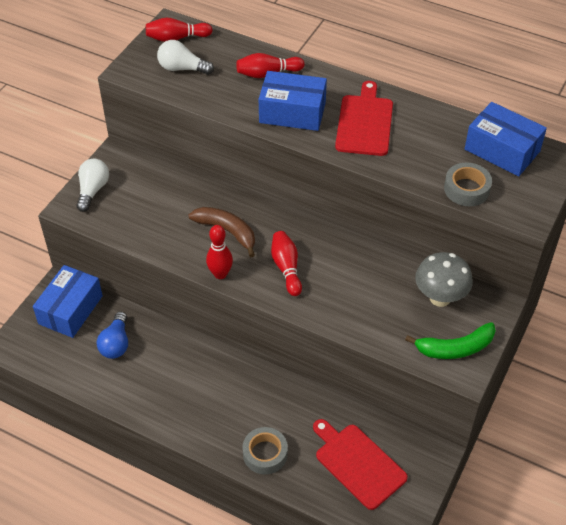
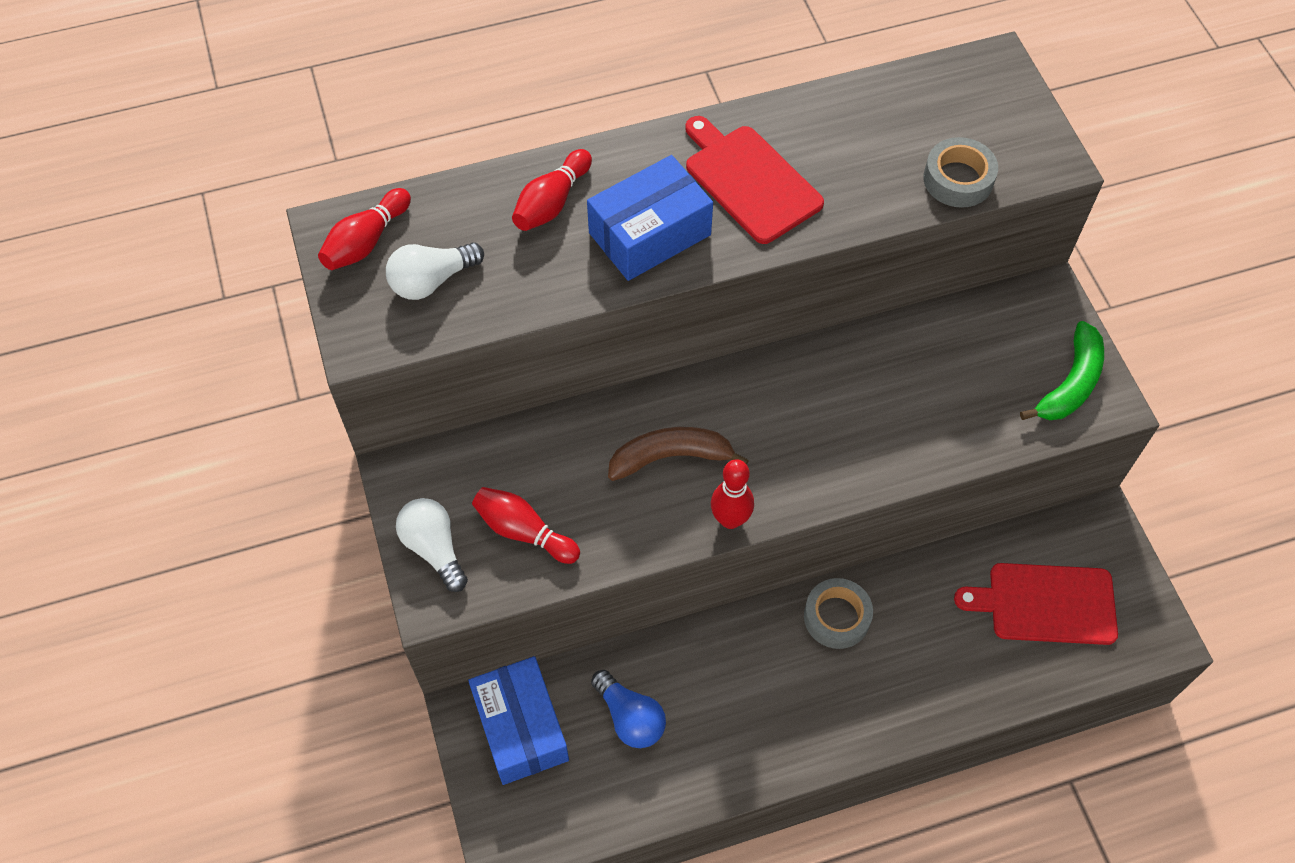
camera: 45 degrees left, 10 degrees up
(265, 454) = (947, 686): grey tape -> grey tape (836, 617)
(286, 268) = (793, 444): red bowling pin -> red bowling pin (524, 531)
(440, 298) = (989, 337): grey mushroom -> none
(502, 150) = (935, 99): blue box -> none

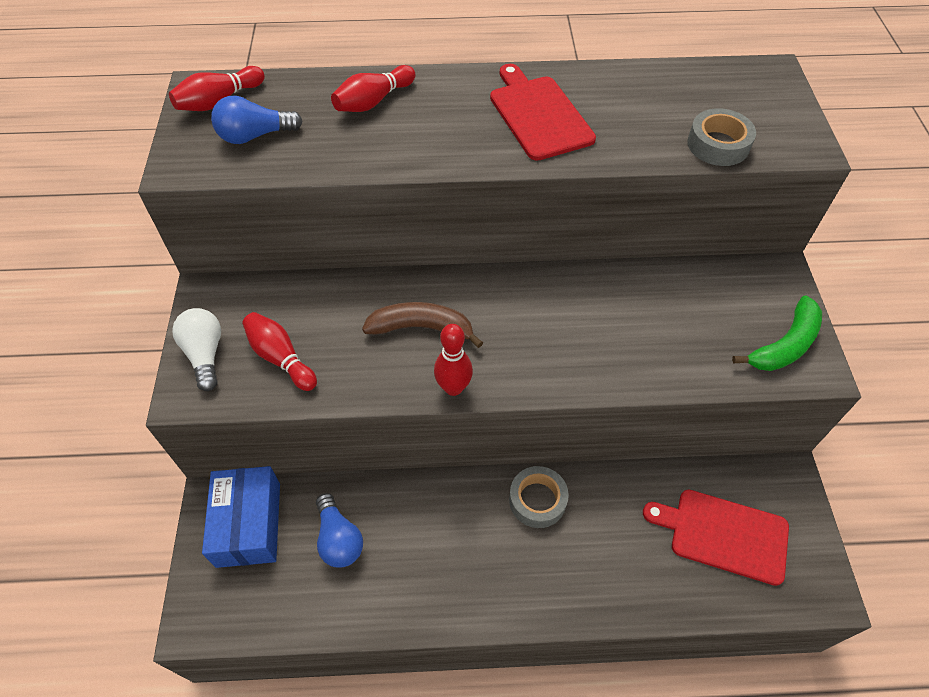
camera: 15 degrees right, 5 degrees down
(432, 280) = (255, 135): white light bulb -> blue light bulb
(649, 234) = (442, 136): blue box -> none

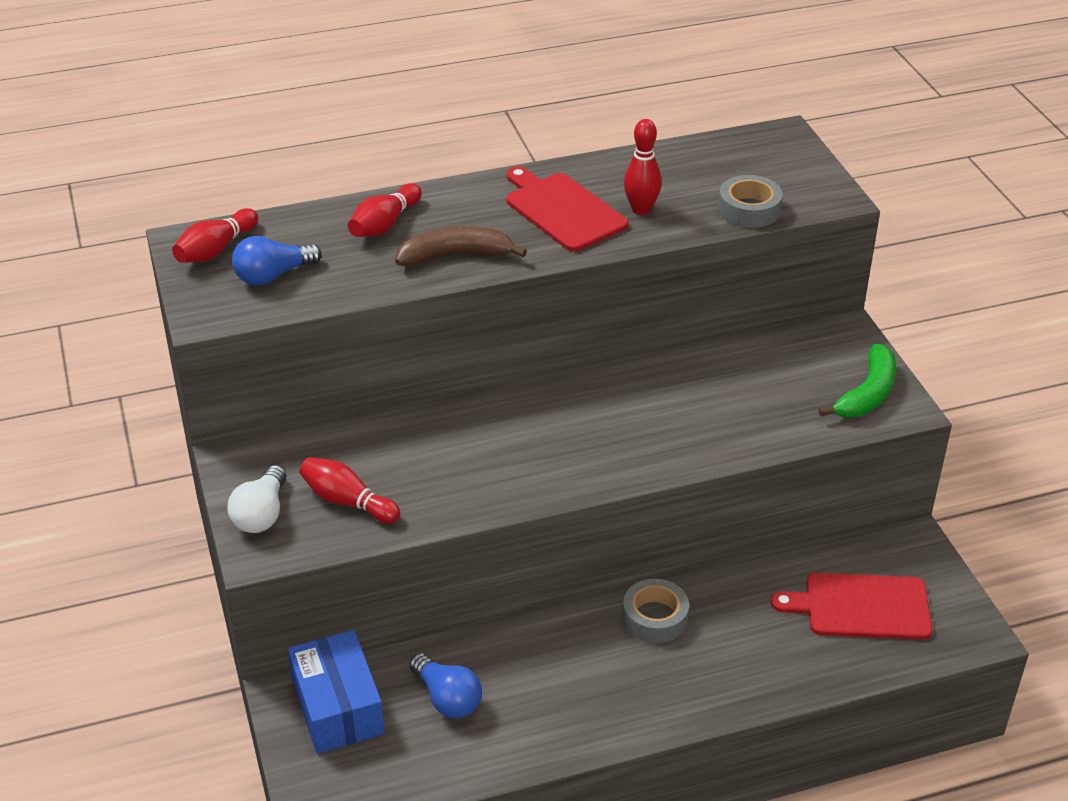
camera: 15 degrees left, 15 degrees down
(205, 354) = (261, 514): white light bulb -> white light bulb turned 135 degrees counterclockwise
(422, 328) = (490, 447): brown banana -> brown banana (455, 256)
(453, 387) = (544, 493): red bowling pin -> red bowling pin (641, 209)

